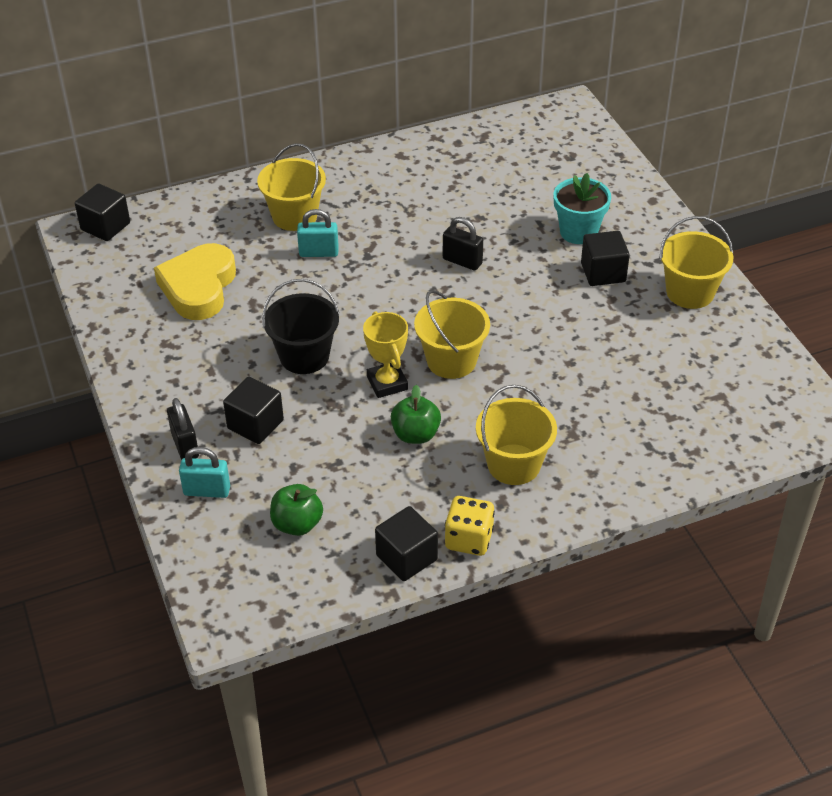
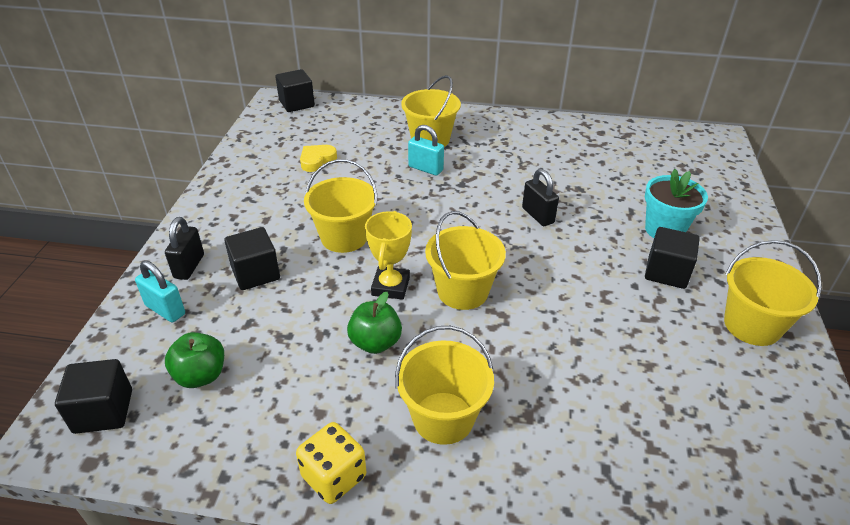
camera: 30 degrees right, 5 degrees down
(199, 287) = (317, 160): yellow heart -> yellow heart, size x0.51
(304, 356) = (344, 237): black bucket -> yellow bucket
(406, 557) = (259, 463): black cube -> black cube (103, 411)

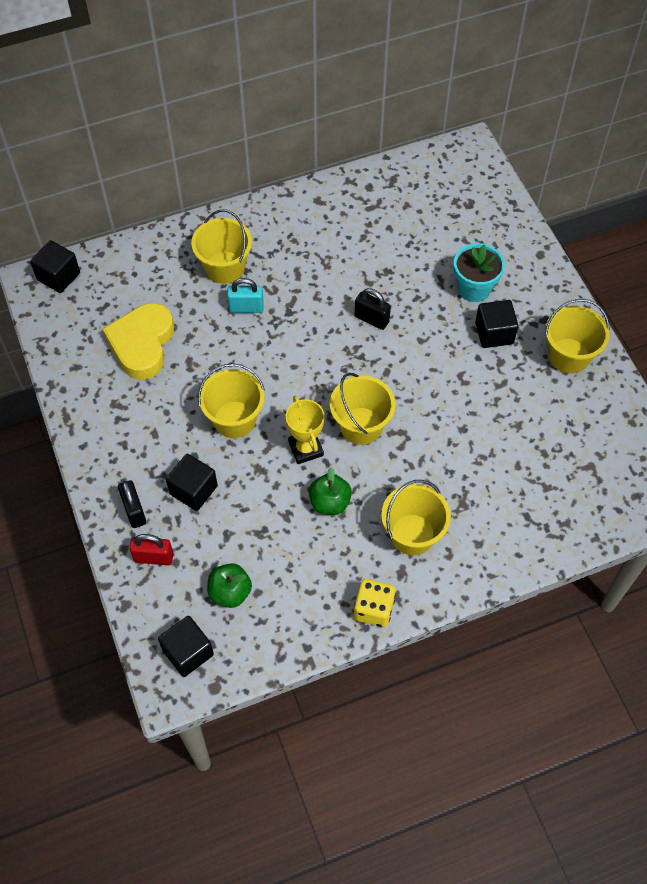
camera: 30 degrees left, 20 degrees up
(165, 310) = (154, 557): turquoise padlock -> red padlock
(317, 160) = (142, 344): yellow heart -> yellow heart, size x1.94

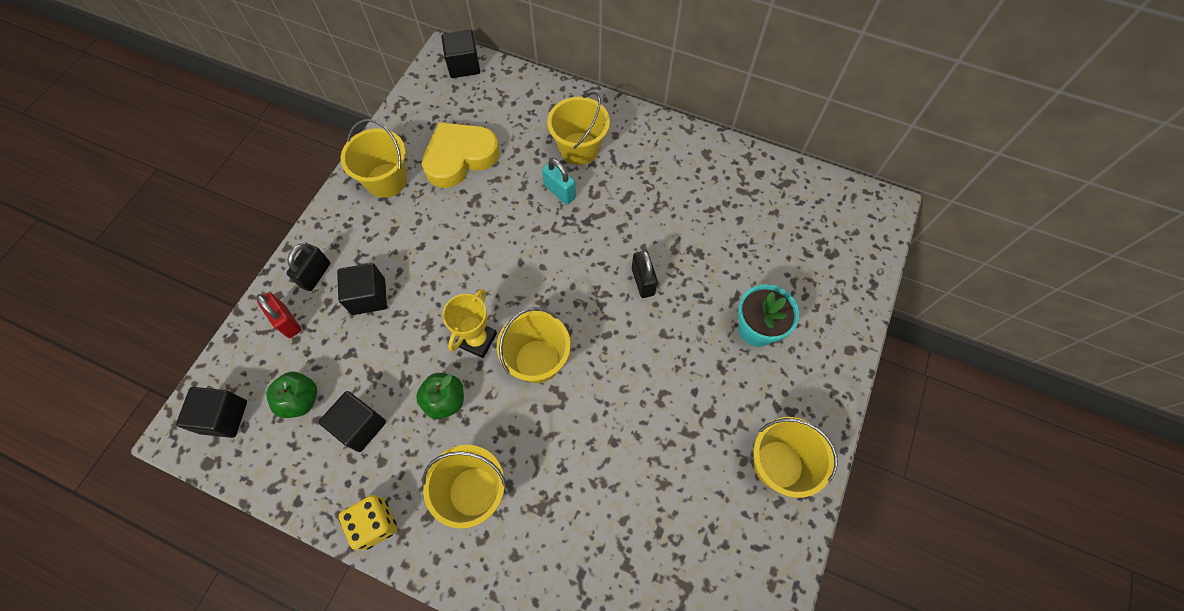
camera: 45 degrees right, 5 degrees up
(234, 419) = (455, 269): yellow bucket -> yellow bucket (386, 180)
(494, 333) = (732, 383): black cube -> black cube (360, 426)

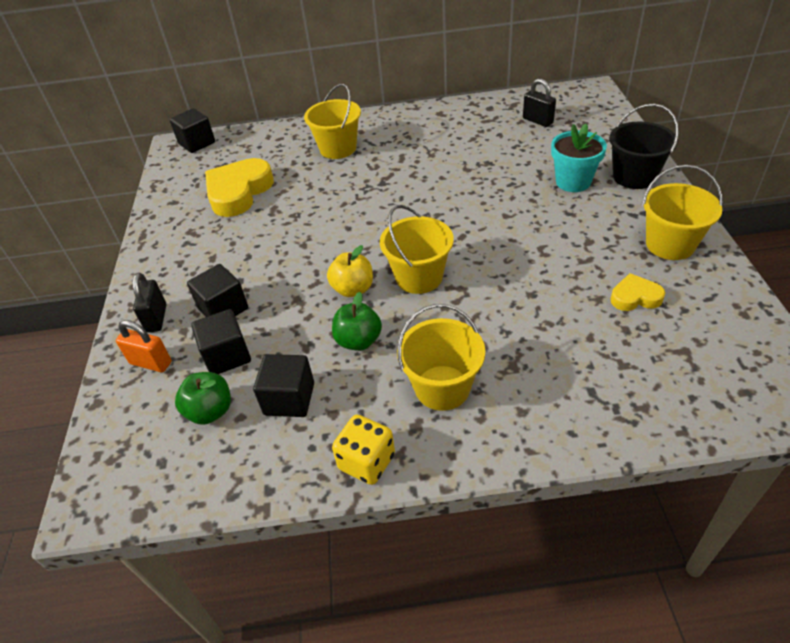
camera: 25 degrees left, 20 degrees down
(224, 417) = (131, 466): black cube -> black cube (227, 356)
(287, 321) = (151, 363): red padlock -> orange padlock
(386, 180) = (180, 231): yellow bucket -> none
(477, 340) = (353, 289): yellow trophy -> yellow apple
(559, 192) = (344, 176): turquoise padlock -> none
(643, 281) = (460, 195): black padlock -> black padlock (537, 121)
(695, 503) = (635, 297): none -> yellow heart
(819, 359) = (634, 176): none -> black bucket

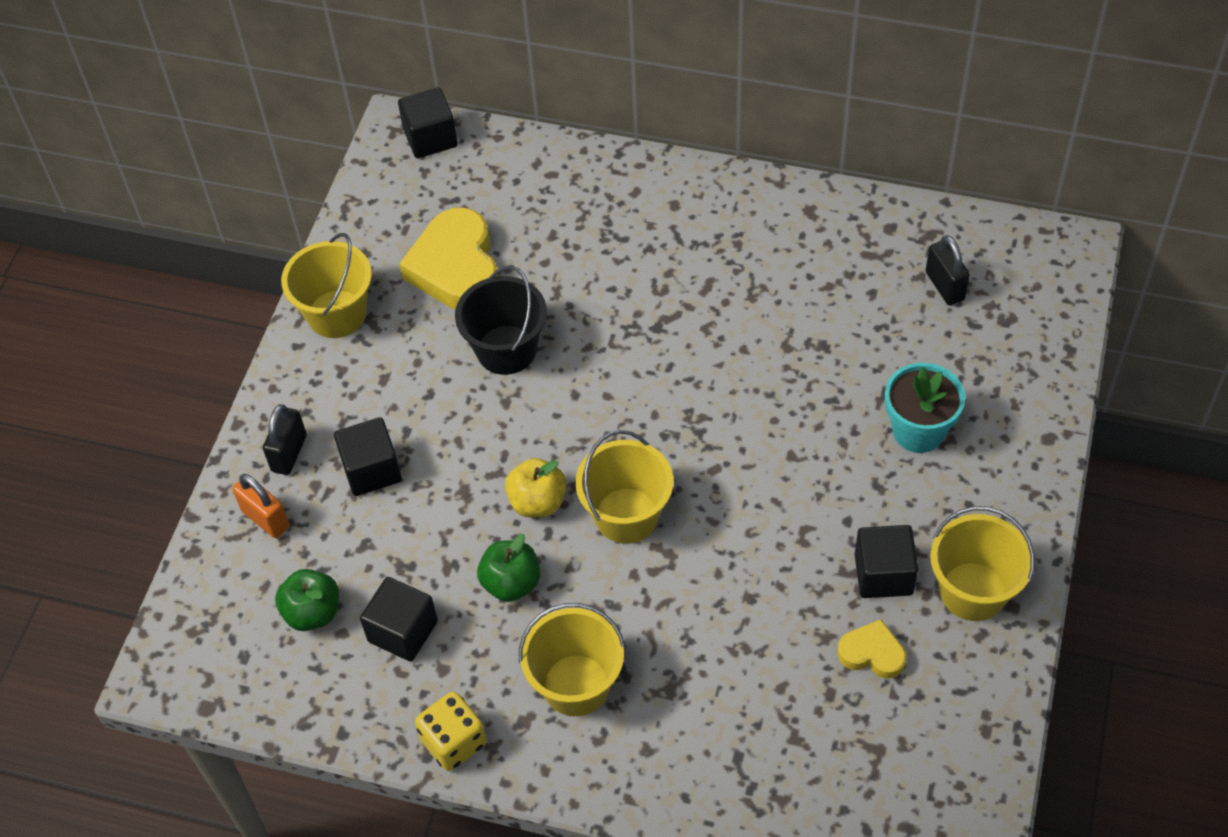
camera: 20 degrees right, 10 degrees up
(227, 356) = (354, 543): black cube -> black cube (883, 574)
(239, 192) = (456, 268): yellow heart -> yellow heart turned 60 degrees counterclockwise
(338, 148) = (626, 231): yellow bucket -> yellow bucket (336, 314)
(634, 176) = (1009, 455): black bucket -> black bucket (506, 350)

